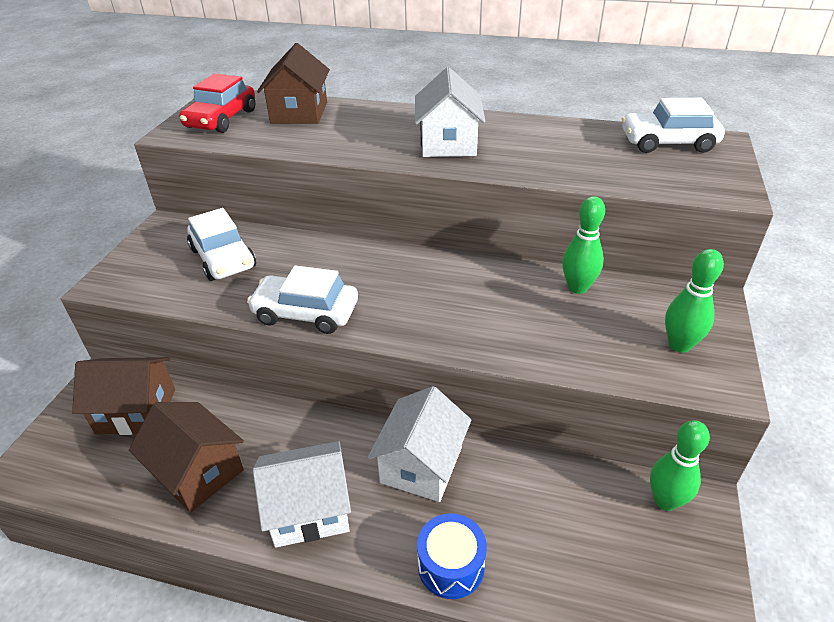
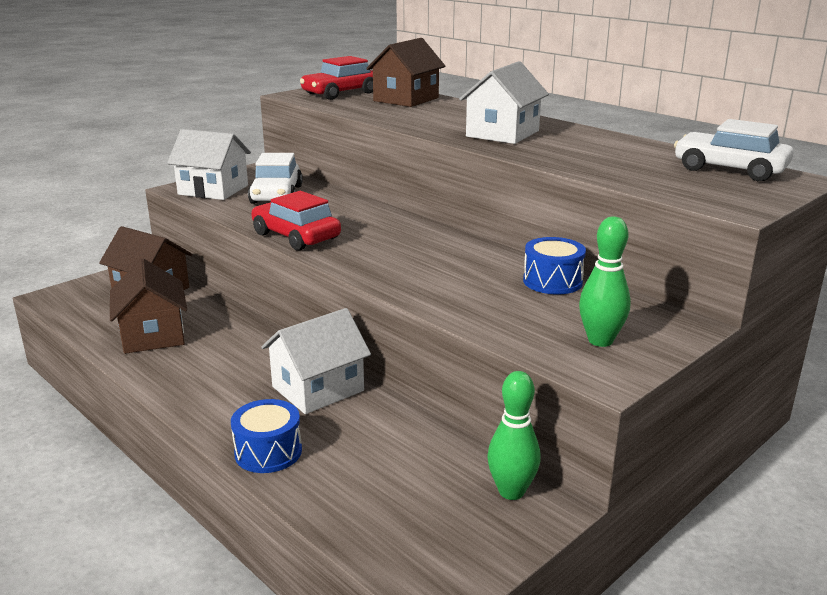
camera: 30 degrees right, 15 degrees down
(306, 313) = (296, 236): white car -> red car
(309, 510) = (203, 382): white house -> white house (213, 190)
(577, 287) = (552, 281): green bowling pin -> blue drum

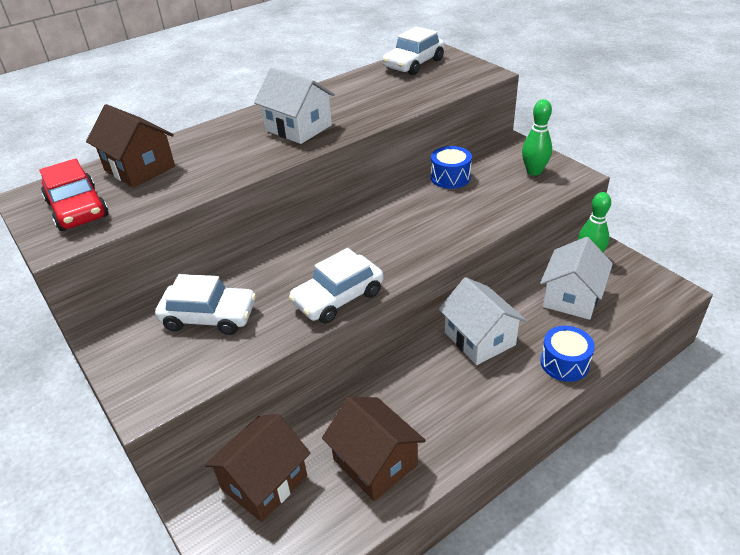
camera: 80 degrees left, 15 degrees up
(153, 335) = (375, 462): brown house -> brown house turned 60 degrees clockwise
(213, 190) = (166, 372): white house -> white house (571, 297)
(296, 236) = (338, 298): red car -> white car

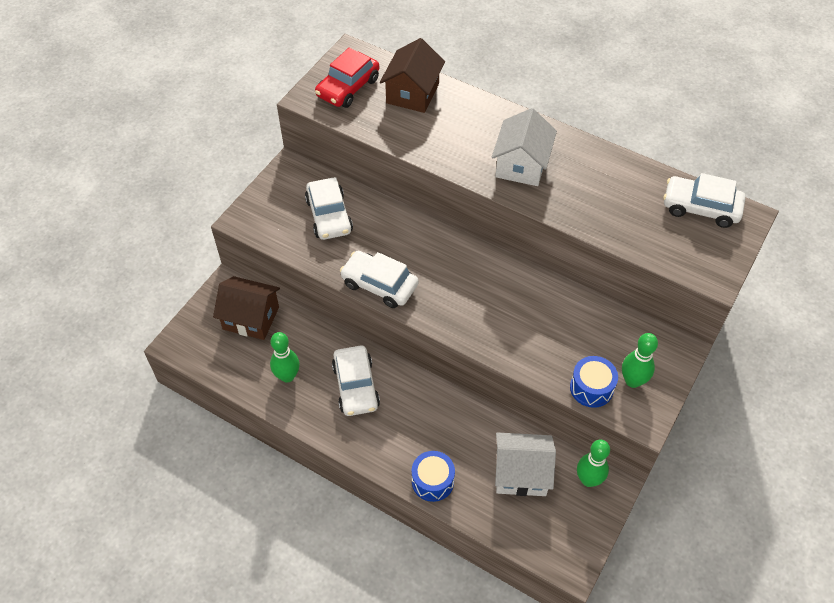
camera: 65 degrees right, 15 degrees up
(375, 462) = (287, 376): brown house -> green bowling pin
(420, 397) = (356, 386): none -> white car
(450, 177) = (585, 312): blue drum -> blue drum (591, 388)
(479, 338) = (435, 411): white house -> none

